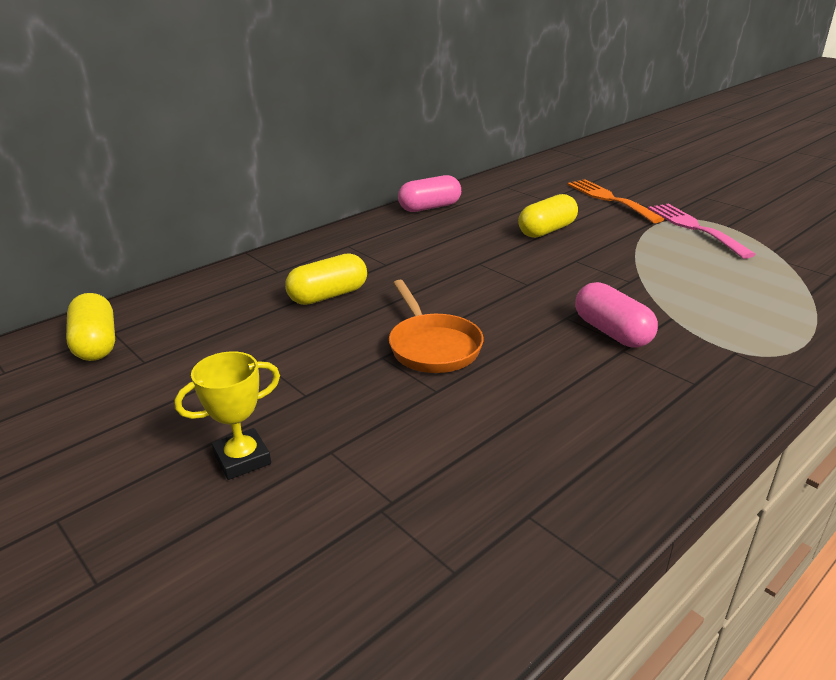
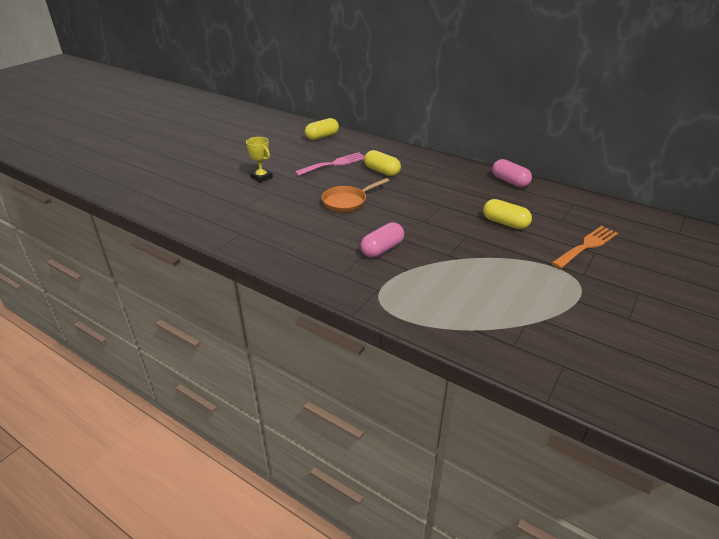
camera: 75 degrees right, 5 degrees up
(694, 228) = (559, 283): pink fork -> pink fork (334, 164)

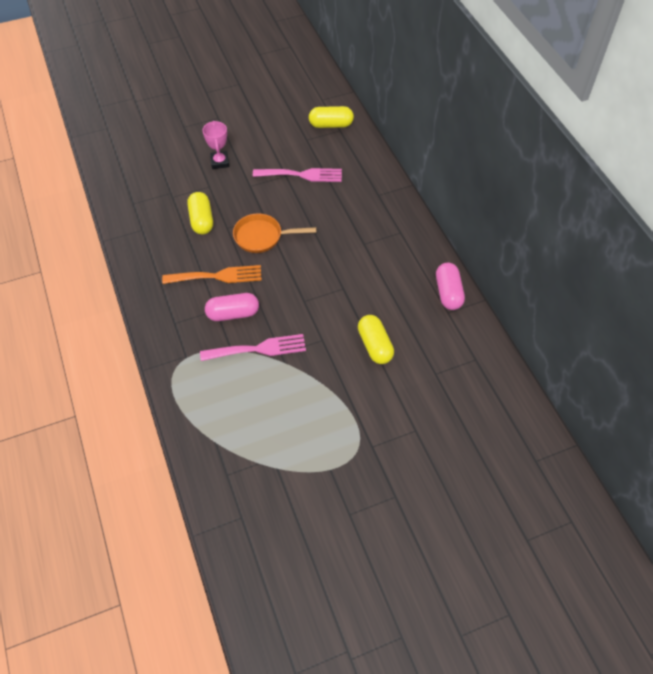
camera: 35 degrees right, 20 degrees up
(261, 177) = (220, 162): yellow trophy -> pink trophy
(382, 171) = (336, 210): yellow capsule -> yellow capsule (201, 220)
(429, 259) = (259, 349): none -> pink fork
(586, 246) = (417, 418): orange fork -> orange fork (217, 276)

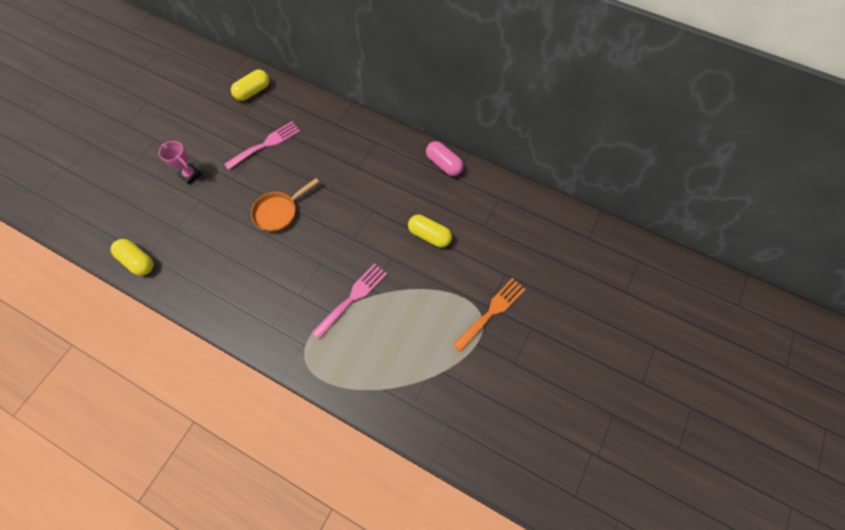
camera: 40 degrees left, 10 degrees up
(201, 220) = (218, 231): yellow capsule -> yellow capsule (138, 261)
(217, 276) = (272, 265): orange fork -> orange fork (491, 311)
(233, 313) = (310, 285): pink capsule -> none

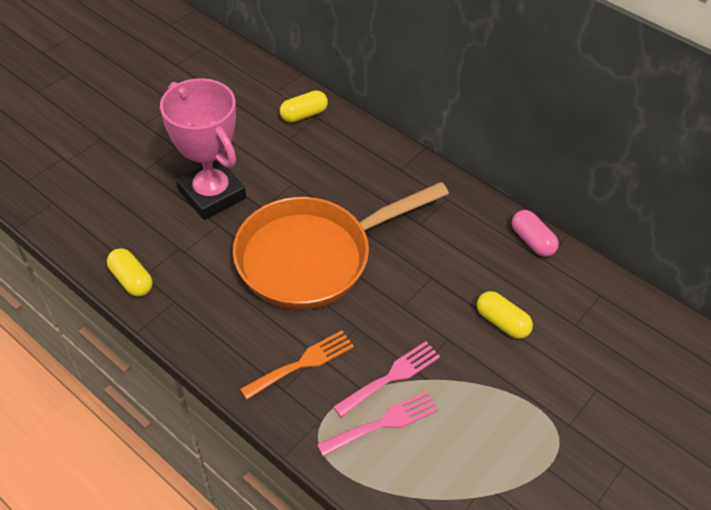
camera: 10 degrees right, 15 degrees down
(190, 175) = (212, 194): pink trophy -> pink trophy, size x2.41
(266, 144) = (310, 176): pink fork -> pink fork (383, 423)
(279, 212) = (313, 257): orange pan -> orange pan, size x2.36
(491, 311) = (573, 432): orange fork -> orange fork (303, 363)

